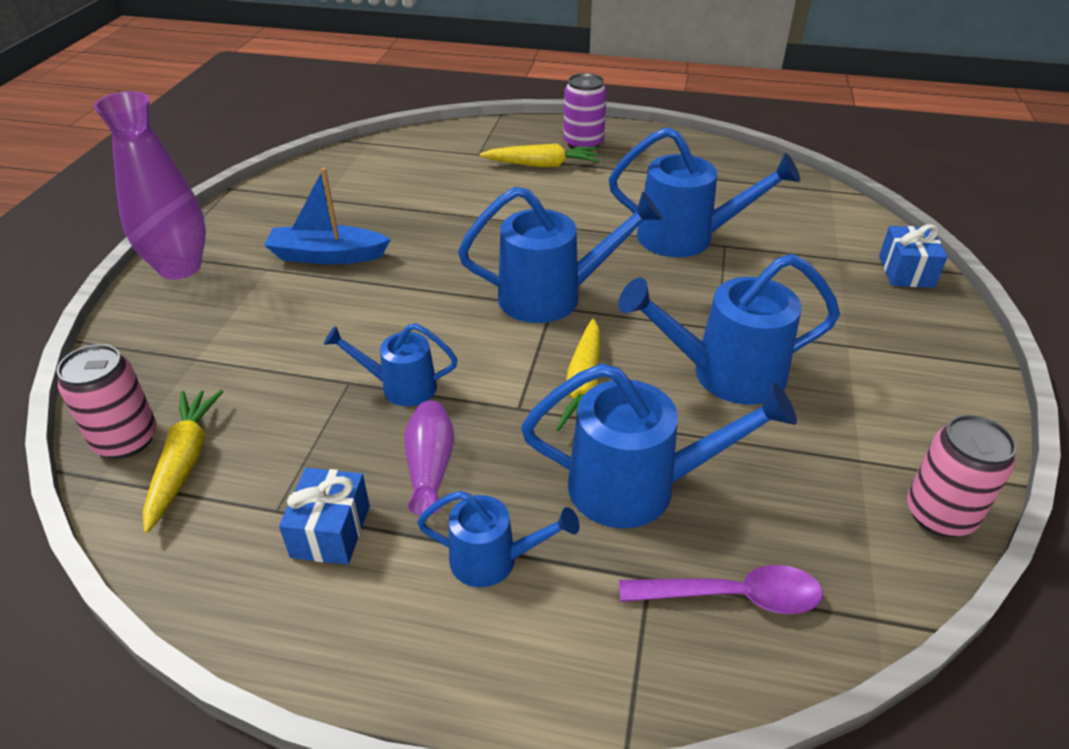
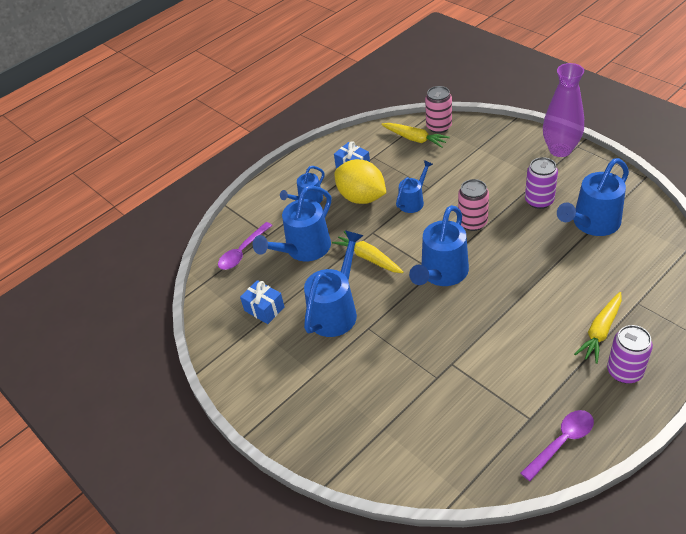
camera: 130 degrees right, 5 degrees up
(327, 256) = (539, 201): blue boat -> purple can
(430, 467) = (361, 197): purple vase -> yellow lemon
(687, 238) = (456, 362): blue watering can -> blue watering can (592, 224)
(706, 156) = (561, 442): none -> purple spoon
(906, 271) = (345, 456): blue gift -> blue gift (264, 309)
(939, 515) = (213, 331): pink can -> pink can (472, 222)

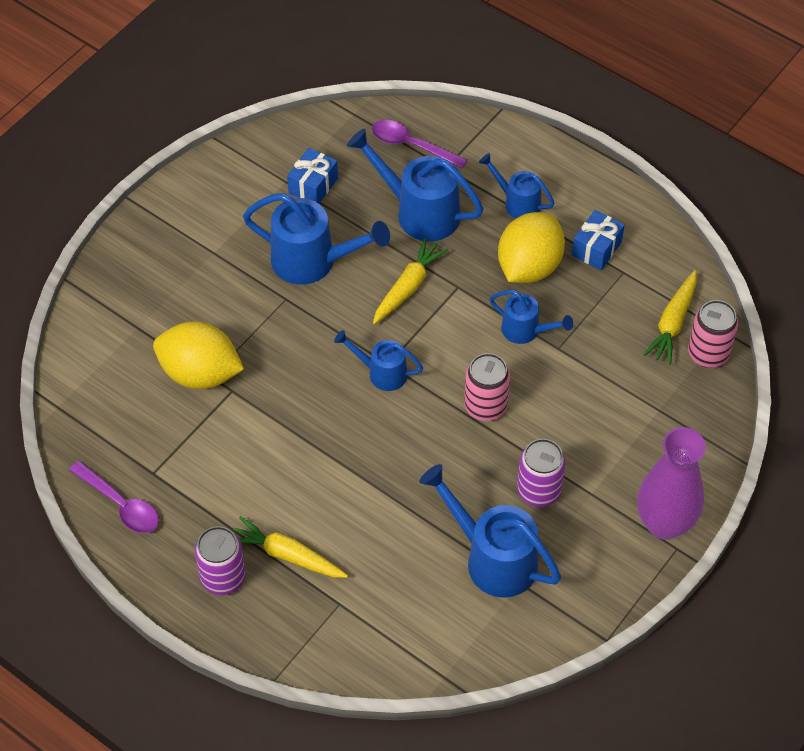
camera: 75 degrees right, 10 degrees up
(434, 384) = (200, 373): none -> yellow lemon
(441, 274) = (381, 373): blue watering can -> blue watering can, size x0.58

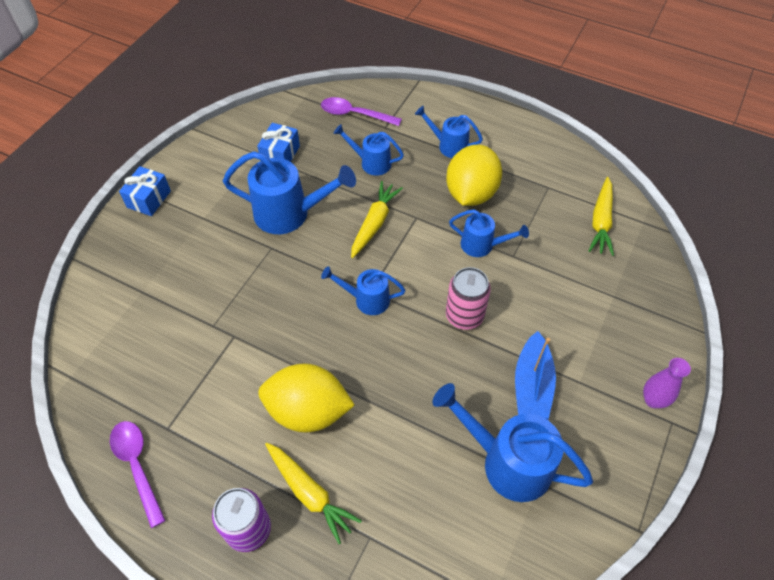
camera: 10 degrees left, 0 degrees up
(120, 504) = (137, 466): purple spoon -> purple spoon turned 150 degrees counterclockwise
(200, 373) = (203, 324): yellow lemon -> yellow lemon (308, 411)
(287, 555) = (309, 493): yellow carrot -> yellow carrot turned 150 degrees counterclockwise
(419, 211) = (371, 162): blue watering can -> blue watering can, size x0.58
(538, 491) = (532, 387): purple can -> blue boat
(596, 248) = (521, 172): blue gift -> blue gift (149, 199)
(664, 524) = (653, 400): purple vase -> purple vase, size x0.52
(708, 353) = (638, 242): pink can -> none

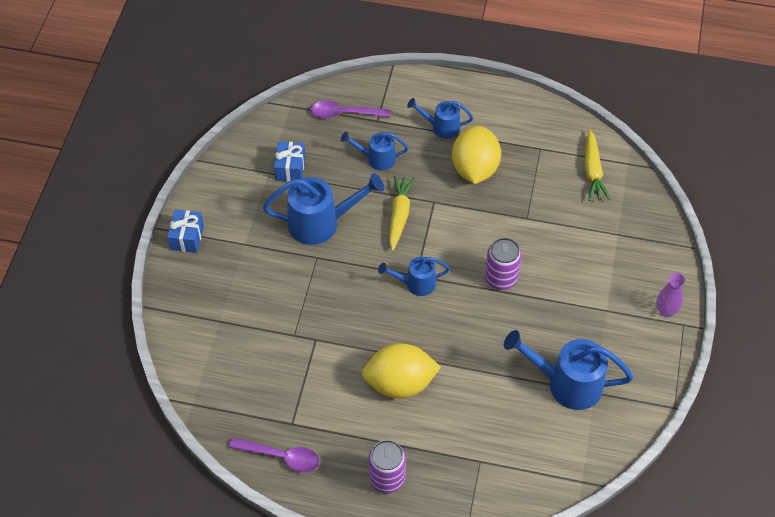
camera: 15 degrees left, 0 degrees up
(137, 466) = (281, 457): purple spoon -> purple spoon turned 150 degrees clockwise
(309, 493) = (424, 442): yellow carrot -> none
(464, 316) = (501, 278): pink can -> purple can
(482, 245) = (498, 214): blue watering can -> none
(532, 387) = (570, 323): blue boat -> none

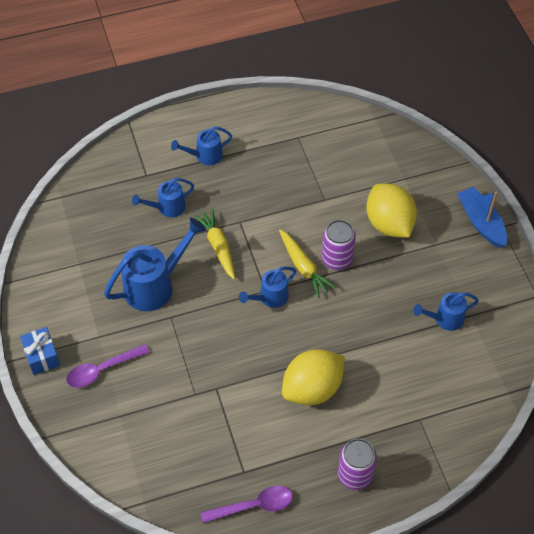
camera: 30 degrees left, 0 degrees up
(290, 168) = (96, 251): blue gift -> none
(345, 113) = (114, 182): purple spoon -> purple spoon (102, 370)
(474, 169) = (255, 178): yellow lemon -> yellow lemon (389, 224)
(566, 383) = (444, 319): blue watering can -> blue watering can, size x0.58
(592, 171) = (351, 136): yellow carrot -> yellow carrot (303, 267)
(666, 311) = (481, 222): purple vase -> blue boat

